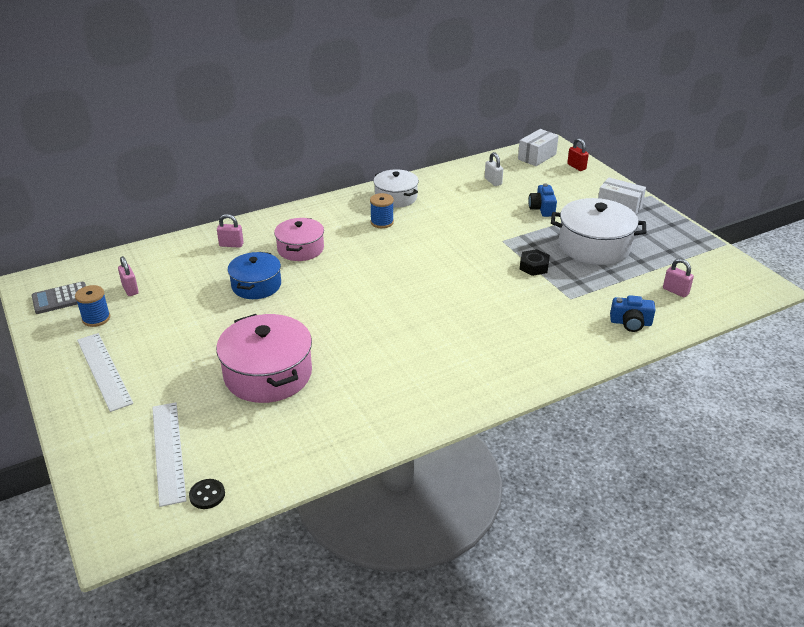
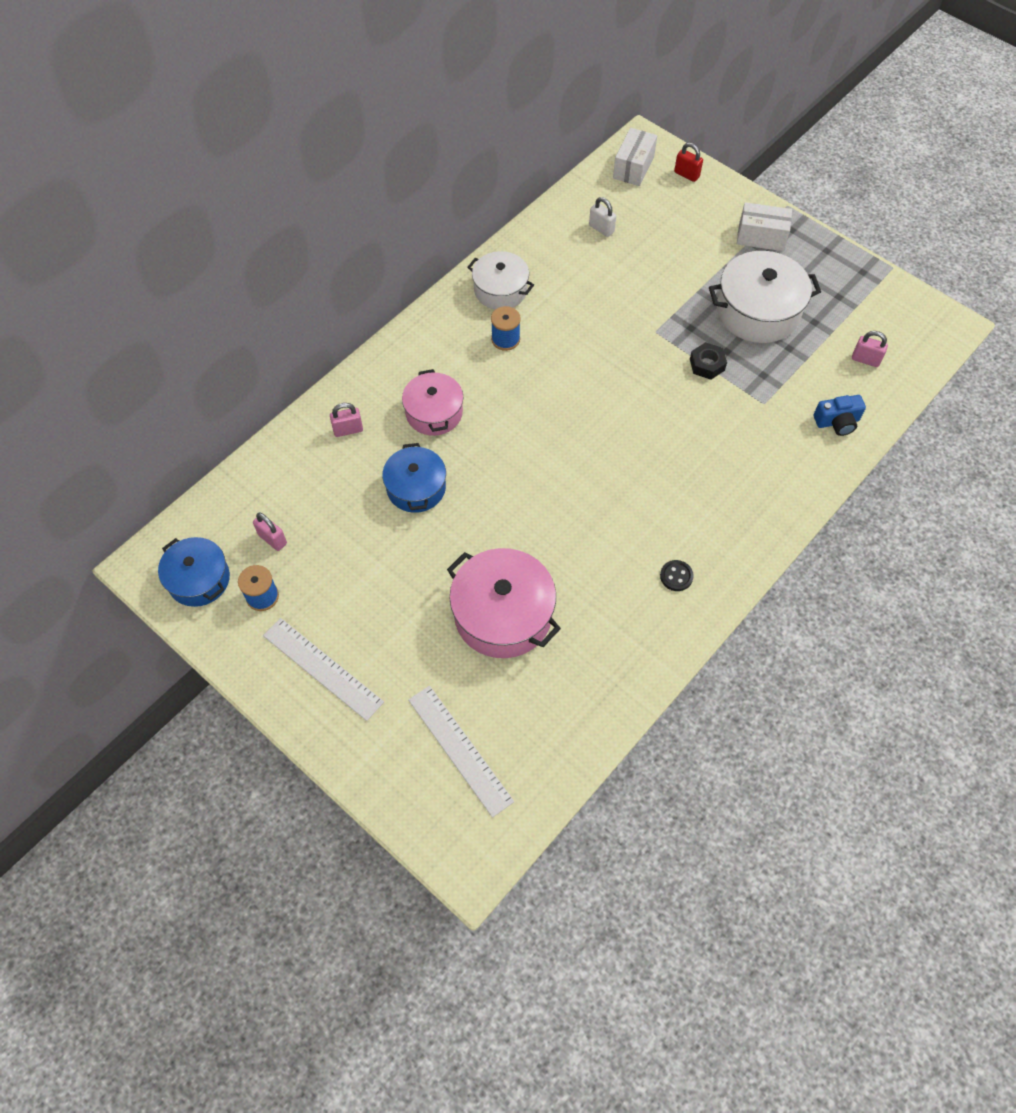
camera: 20 degrees left, 25 degrees up
(61, 298) = (199, 579): grey calculator -> blue pot
(207, 495) = (530, 787): black button -> black button (676, 576)
(542, 208) = (677, 263): blue camera -> none

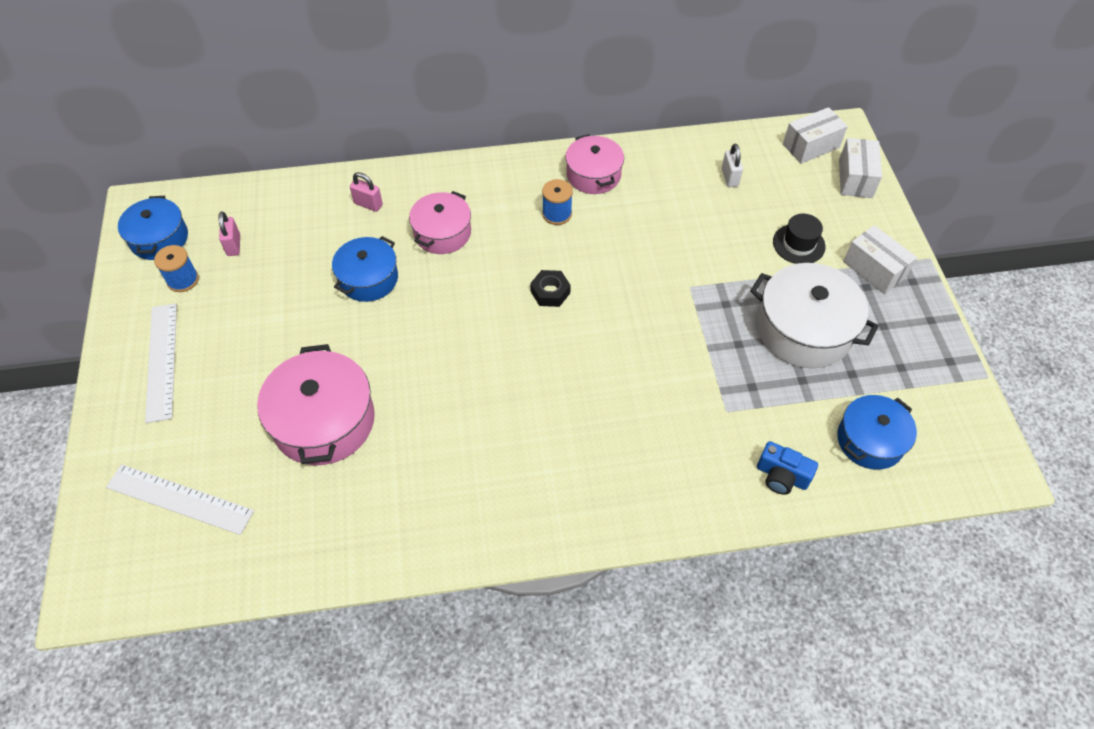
camera: 40 degrees right, 5 degrees down
(460, 750) = (179, 499): white ruler -> white ruler turned 75 degrees counterclockwise
(500, 290) = (593, 175): white pot -> pink pot
(676, 576) = (490, 499): black button -> none
(686, 174) = (855, 178): red padlock -> white box
(696, 250) = (798, 244): none -> black hat
(707, 364) = (707, 343): black nut -> black nut (550, 292)
(865, 360) = (870, 440): pink padlock -> blue pot

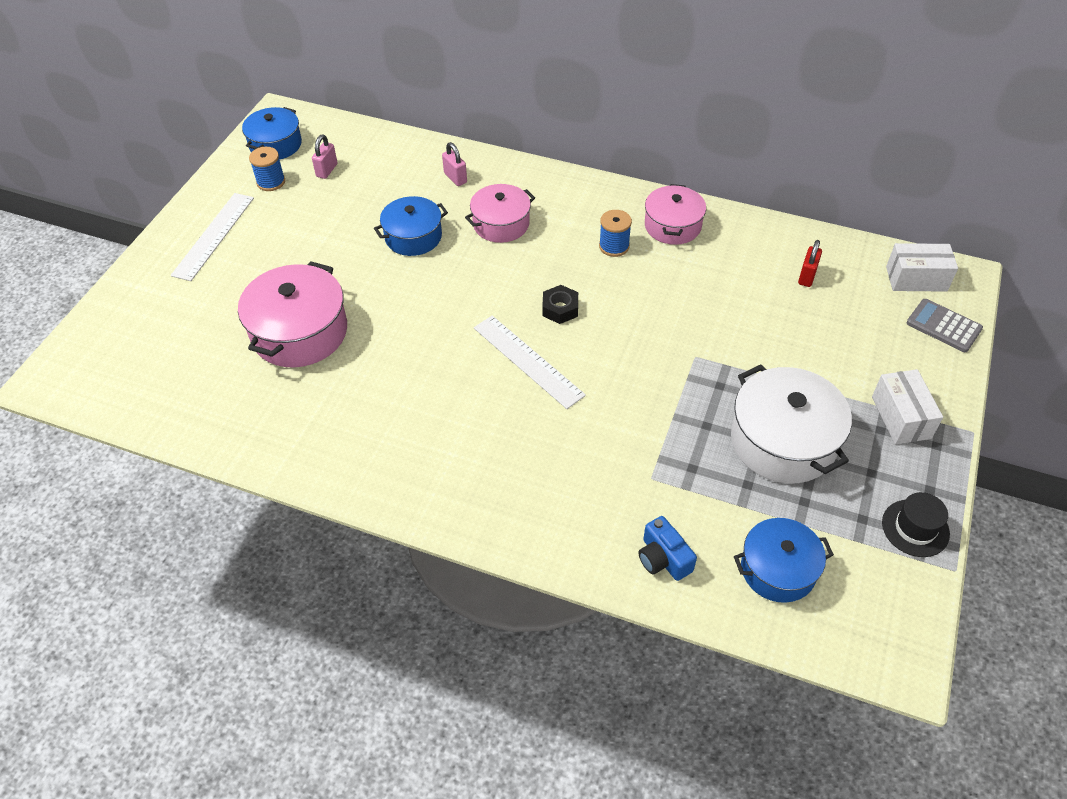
camera: 30 degrees right, 5 degrees down
(179, 499) = (155, 342): white ruler -> white ruler (528, 361)
(729, 178) = (807, 276): white padlock -> red padlock
(798, 244) = (835, 362): black hat -> black hat (915, 528)
(855, 178) = (943, 326): white box -> grey calculator

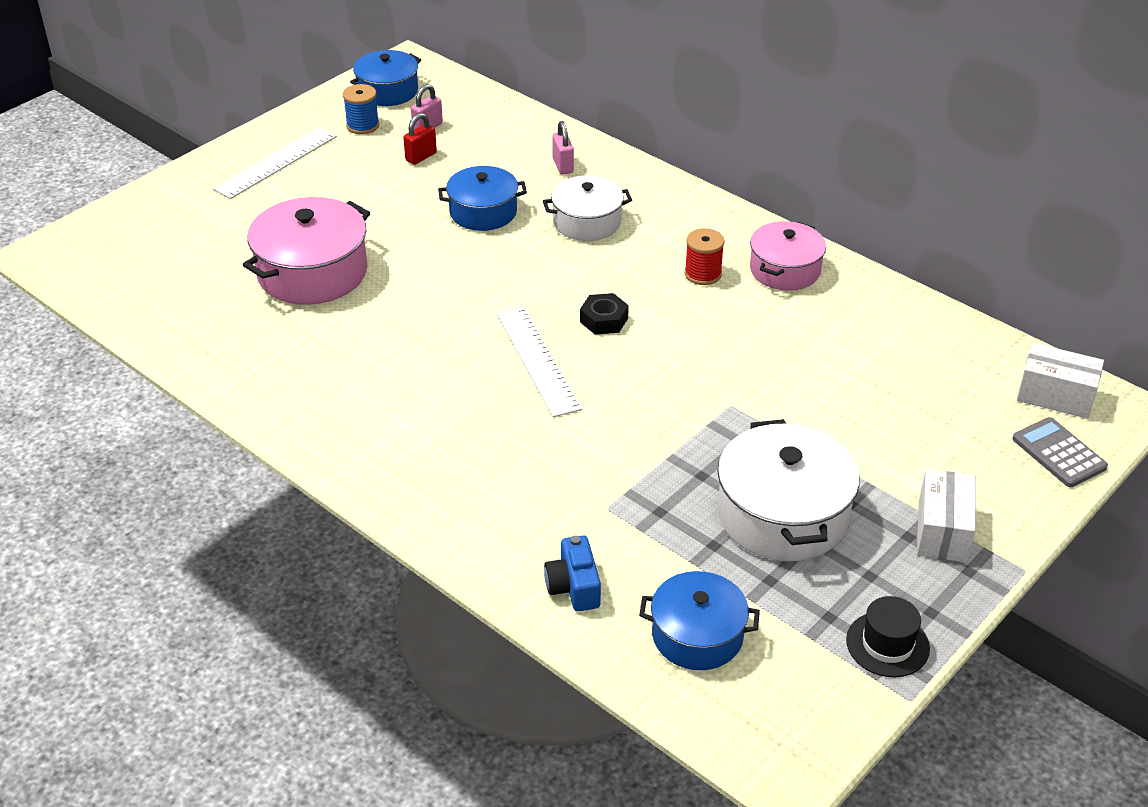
camera: 20 degrees right, 10 degrees down
(501, 224) = (587, 222): pink pot -> white pot
(614, 246) = (703, 274): blue spool -> red spool
(807, 276) = (917, 360): red padlock -> red padlock (421, 157)

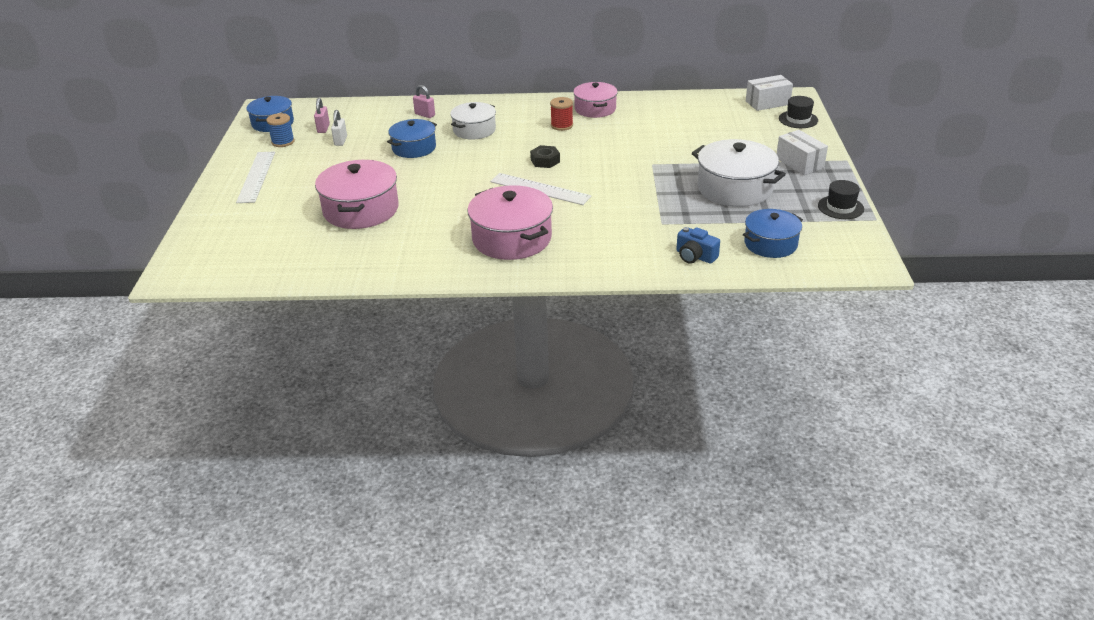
camera: 40 degrees left, 5 degrees down
(406, 415) = (512, 239): none -> pink pot
(421, 157) = (340, 141): red padlock -> white padlock
(1059, 453) = (798, 119): grey calculator -> black hat

